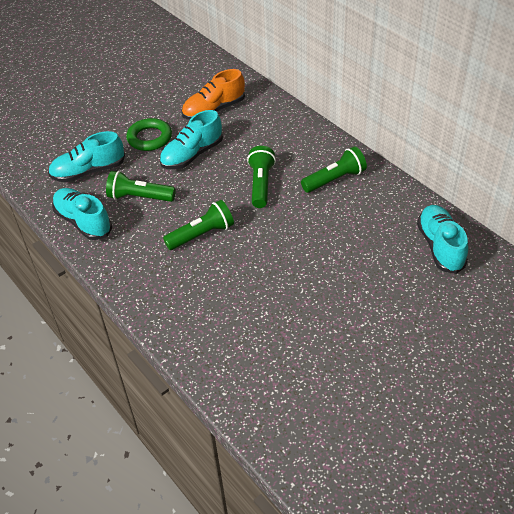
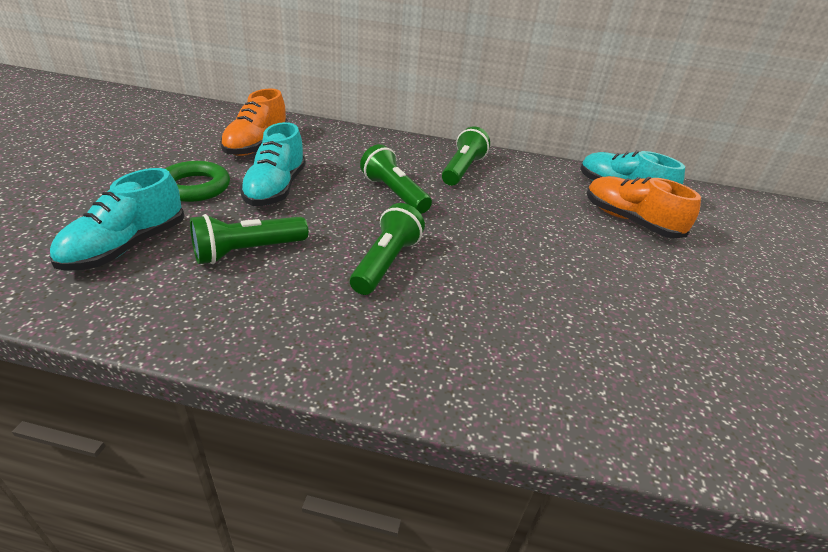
camera: 45 degrees left, 10 degrees down
(83, 222) = (179, 313): turquoise shoe -> none
(406, 273) = (630, 221): none -> orange shoe

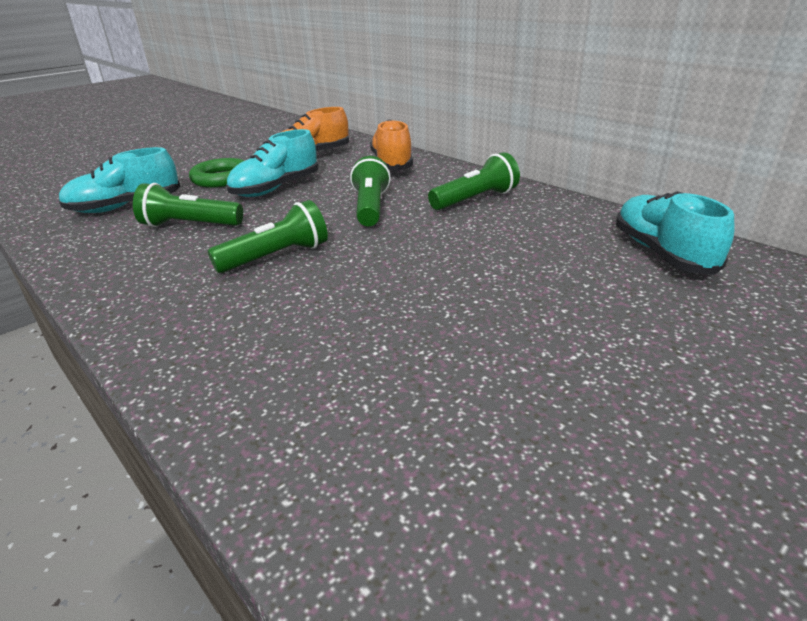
camera: 40 degrees right, 5 degrees down
(630, 221) = (623, 284): orange shoe -> orange shoe (392, 164)

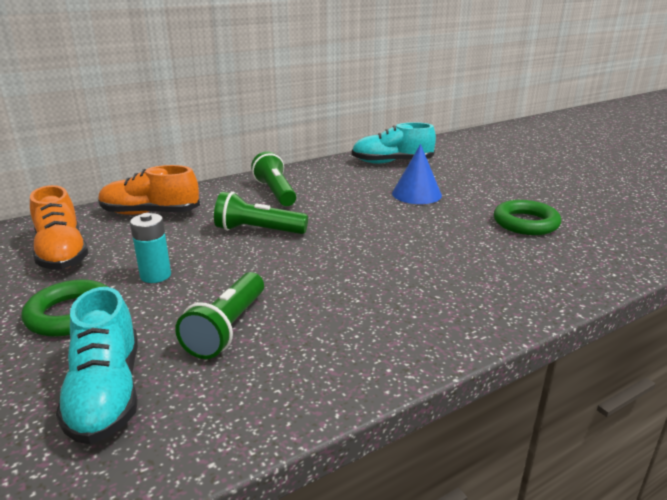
camera: 80 degrees left, 5 degrees down
(276, 188) = (155, 275): turquoise shoe -> turquoise battery
(276, 257) = (339, 275): green flashlight -> none
(477, 394) = (525, 223): none -> green ring
(538, 283) = (416, 194): none -> blue cone

